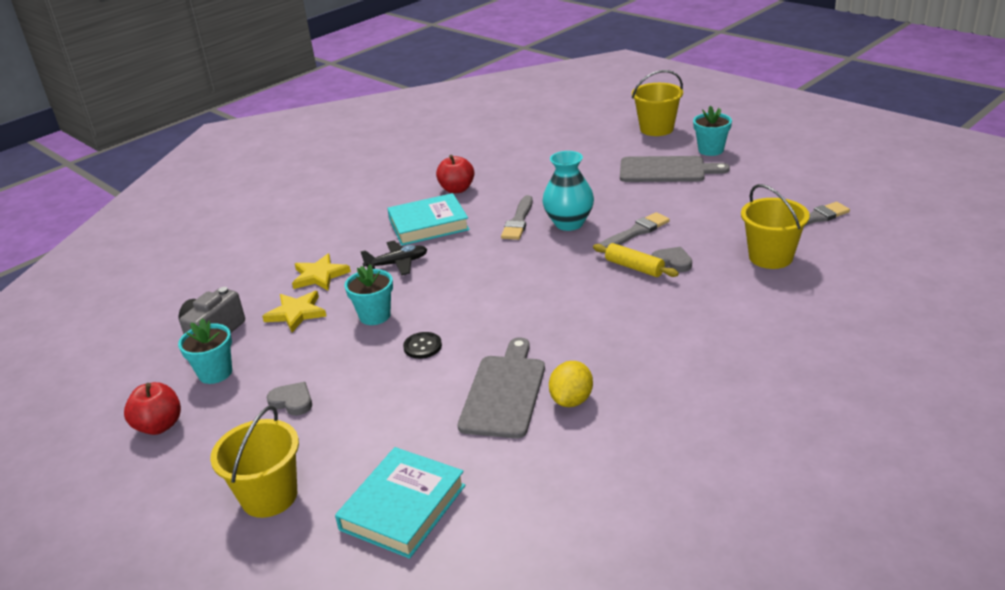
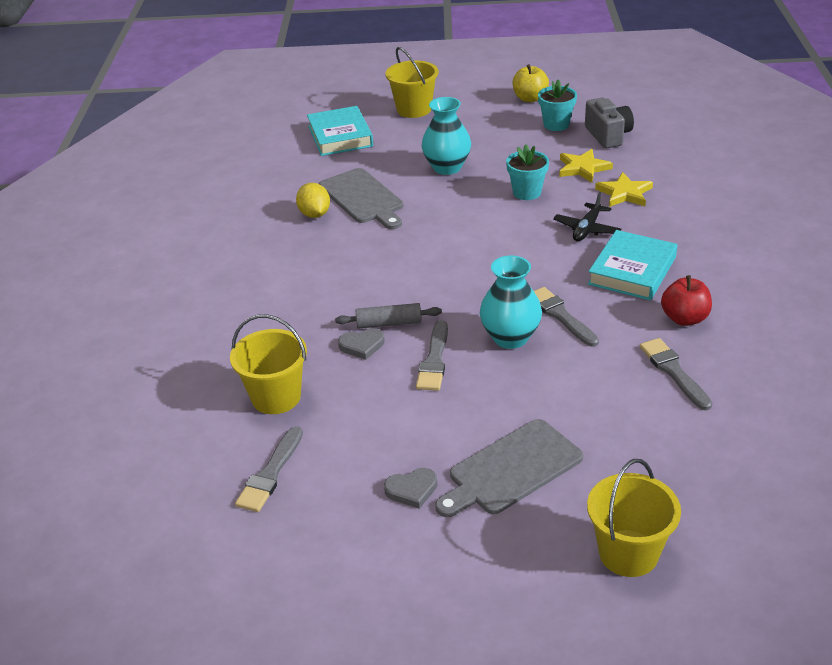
camera: 135 degrees right, 5 degrees up
(159, 426) = (530, 98): red apple -> yellow apple
(292, 401) = (481, 137): grey heart -> grey heart (412, 490)
(383, 382) = (447, 167): none -> turquoise vase
(422, 346) = (458, 194): black button -> none
(513, 171) = (673, 372): none -> grey brush
(634, 267) = (389, 323): yellow rolling pin -> grey rolling pin
(711, 150) = (502, 543): turquoise flower pot -> none

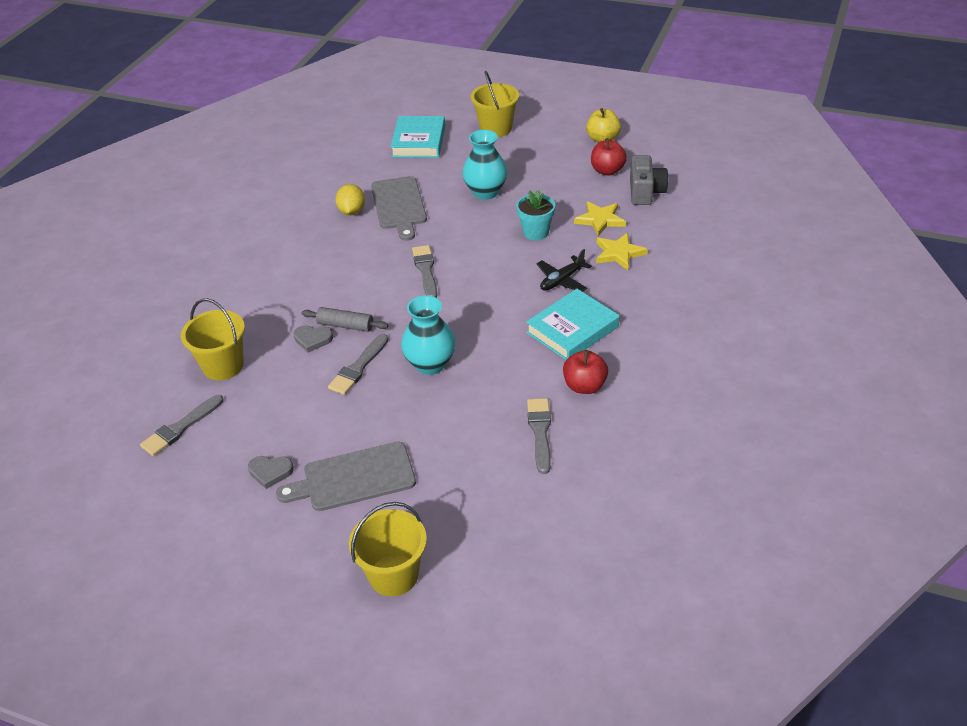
camera: 20 degrees right, 5 degrees up
(556, 124) = (607, 171): turquoise flower pot -> red apple
(560, 316) = (484, 355): grey brush -> grey brush (425, 270)

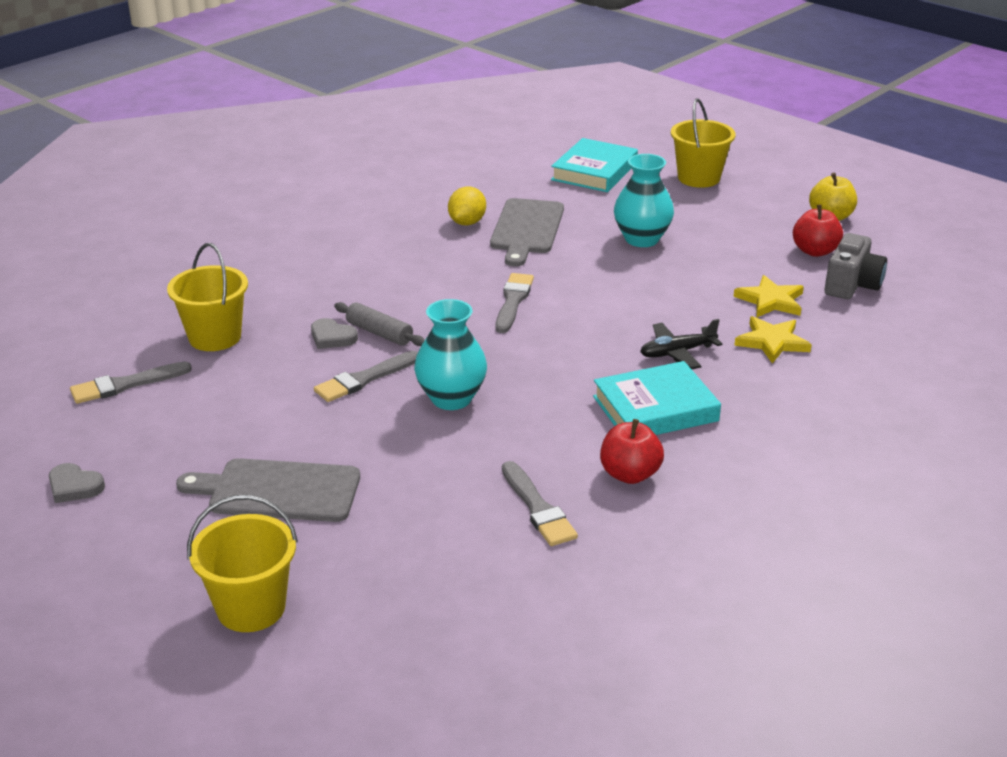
camera: 20 degrees right, 10 degrees down
(270, 472) = (189, 457): grey heart -> grey heart (74, 486)
(536, 232) = (677, 294): turquoise flower pot -> none
(540, 432) = (538, 508): grey brush -> grey brush turned 135 degrees clockwise

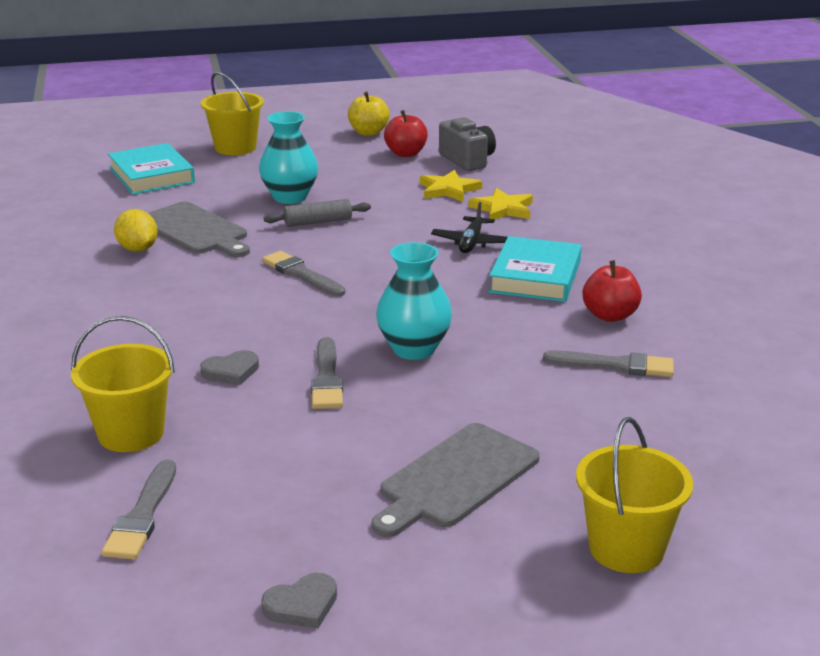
camera: 55 degrees left, 5 degrees down
(379, 333) = (259, 347): grey rolling pin -> grey rolling pin (318, 222)

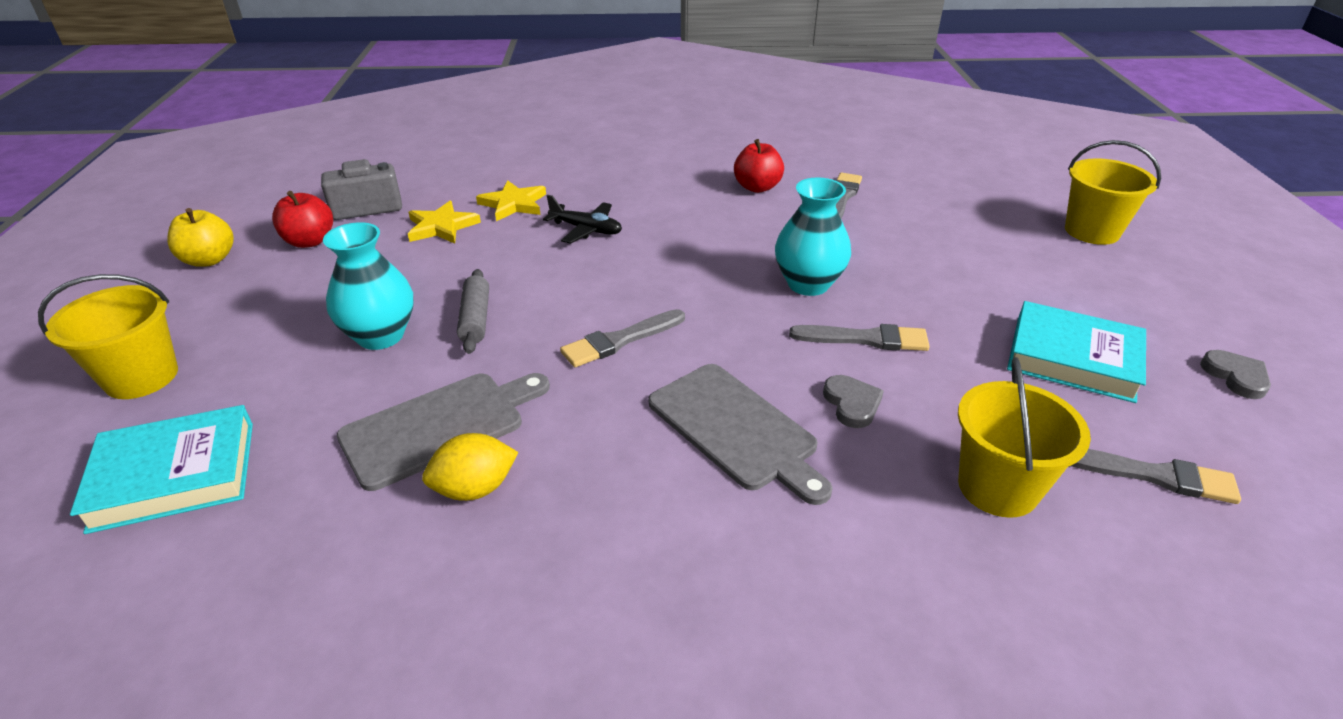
camera: 80 degrees left, 10 degrees up
(455, 478) = (1026, 286): grey cutting board -> grey cutting board (736, 429)
(535, 276) = (674, 208): turquoise book -> turquoise book (1073, 358)

